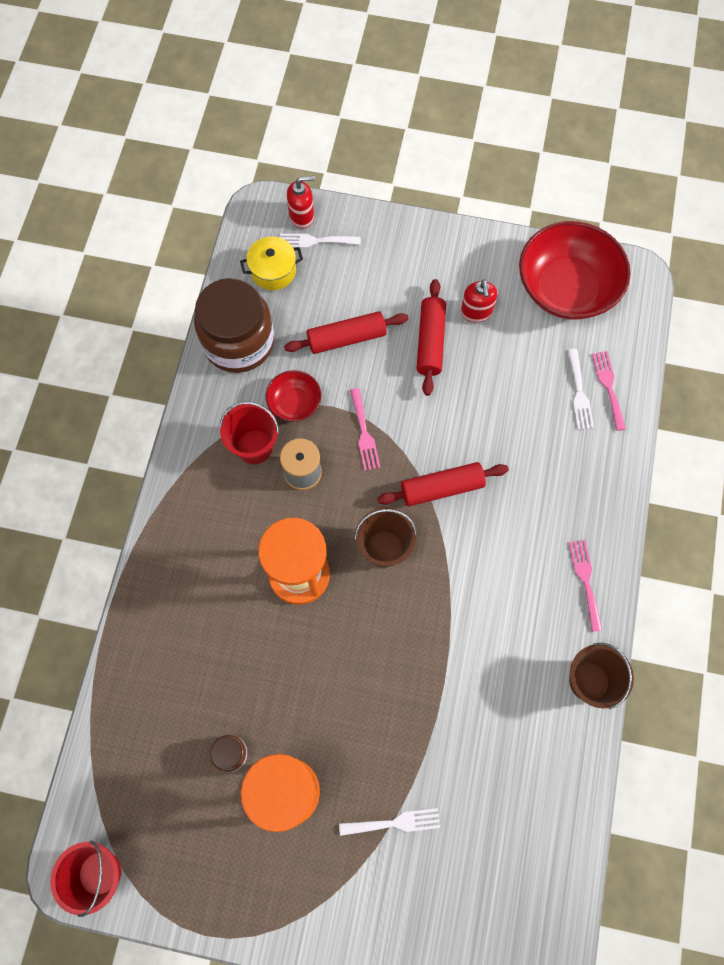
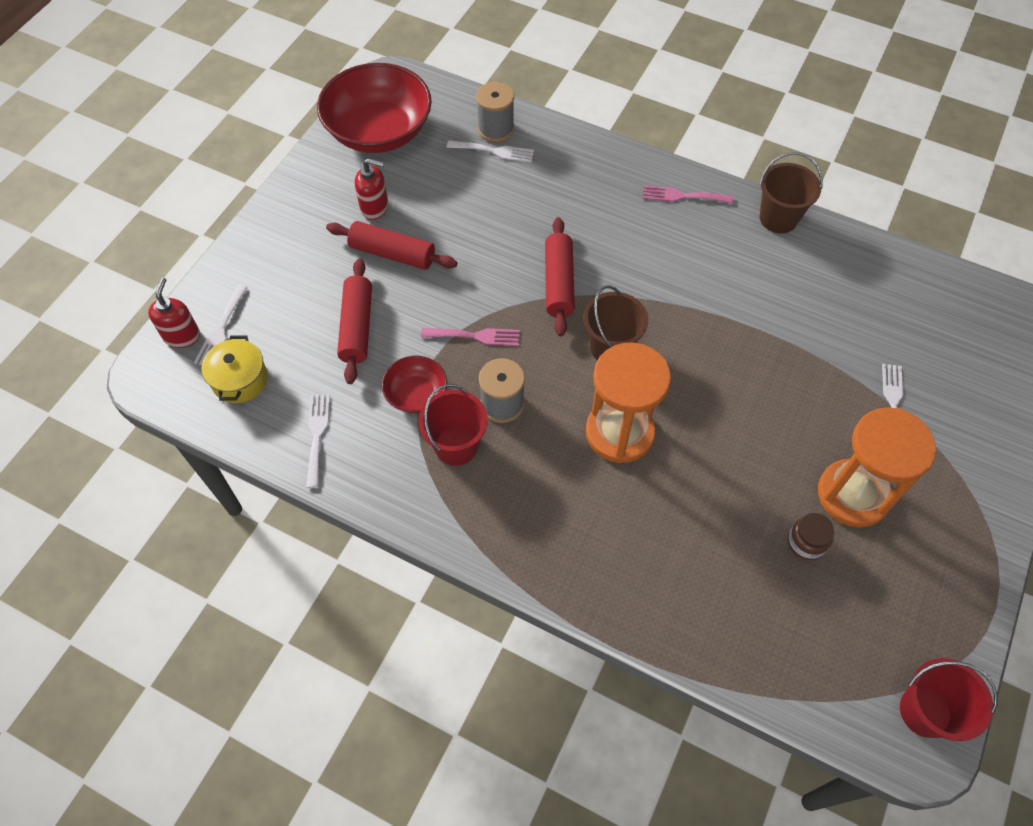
camera: 75 degrees left, 10 degrees down
(238, 342) = (317, 435): brown jar -> white fork
(608, 386) = (496, 129): pink fork -> grey spool

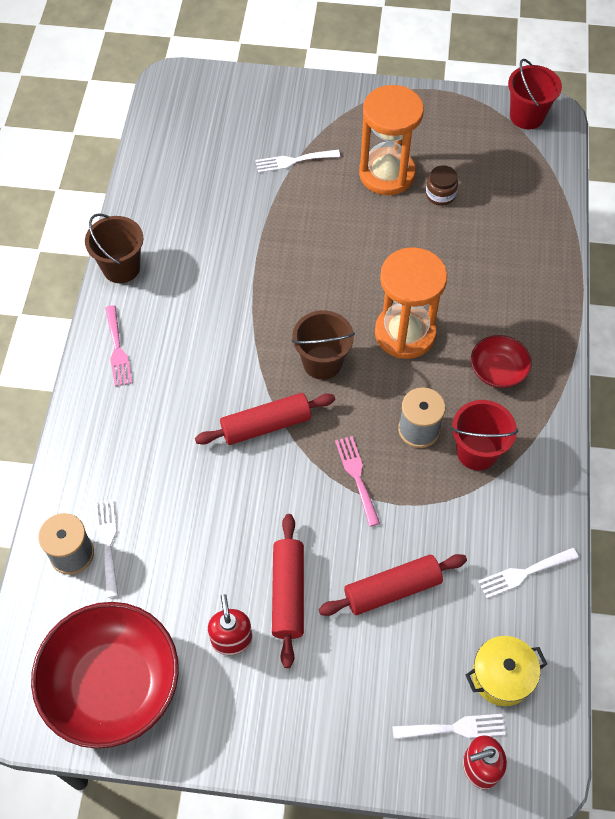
camera: 110 degrees left, 0 degrees up
(416, 394) = (441, 504): red bowl -> red bowl (498, 371)

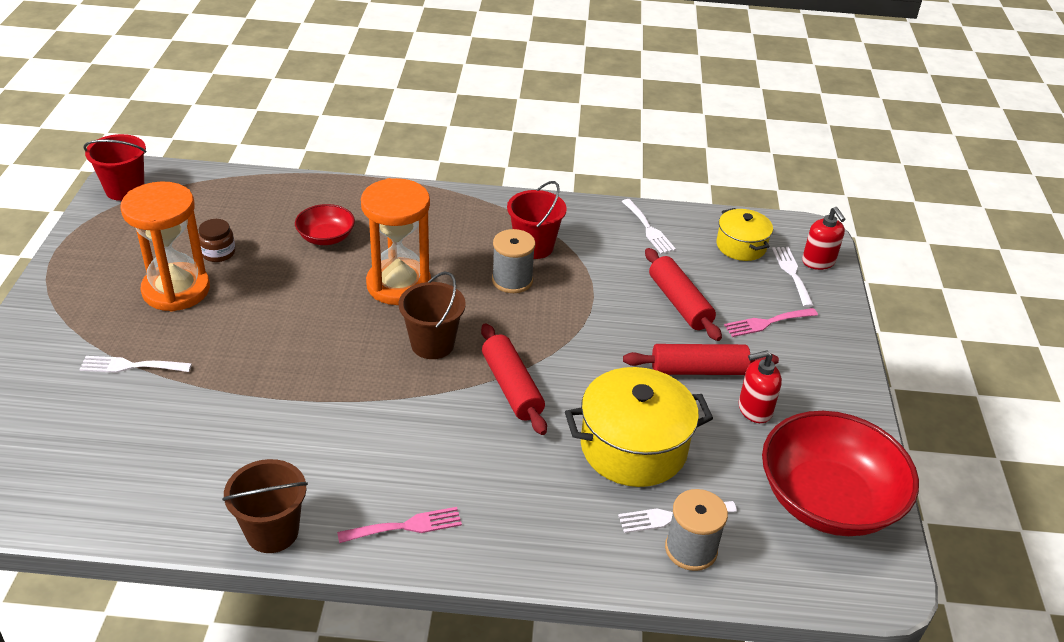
camera: 95 degrees left, 20 degrees down
(188, 520) = (633, 447): none -> yellow pot
(293, 161) = (131, 366): white fork -> white fork turned 105 degrees clockwise
(357, 476) = (567, 322): pink fork -> pink fork (767, 323)
(498, 371) = (446, 229): red bowl -> red bowl (326, 237)

